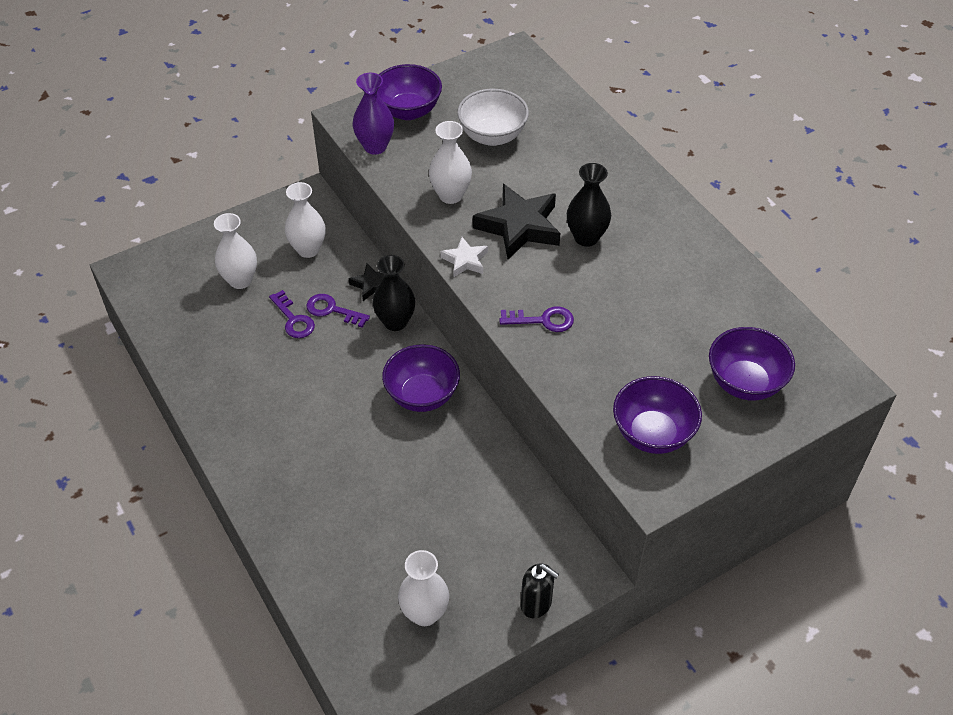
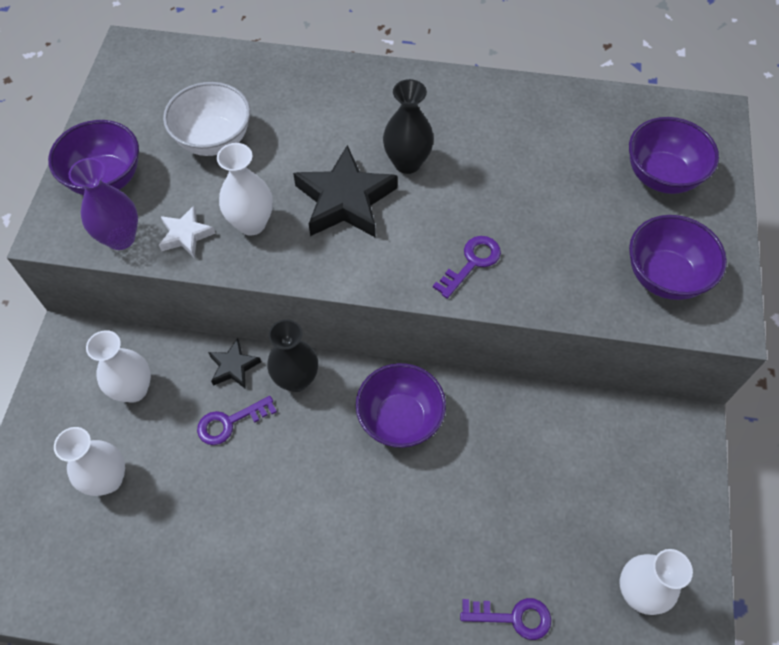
camera: 50 degrees left, 10 degrees up
(293, 319) = (207, 465): purple key -> purple key (513, 617)
(465, 260) = (344, 270): white star -> white star (186, 235)
(536, 604) = (691, 491): black soap dispenser -> none

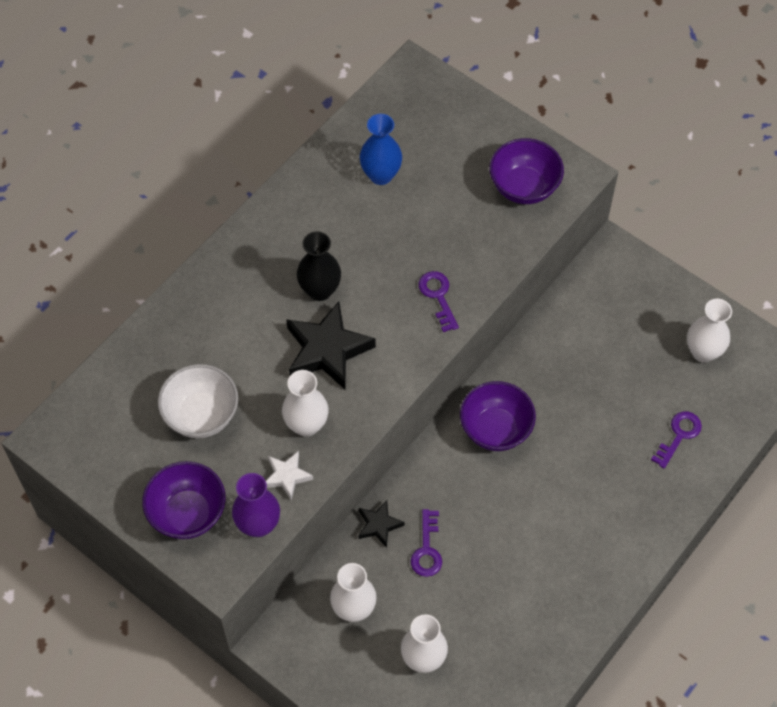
camera: 60 degrees left, 0 degrees up
(296, 379) = (418, 485): black vase -> none
(573, 148) = (381, 175): none -> blue vase
(662, 176) = (442, 136): purple bowl -> none

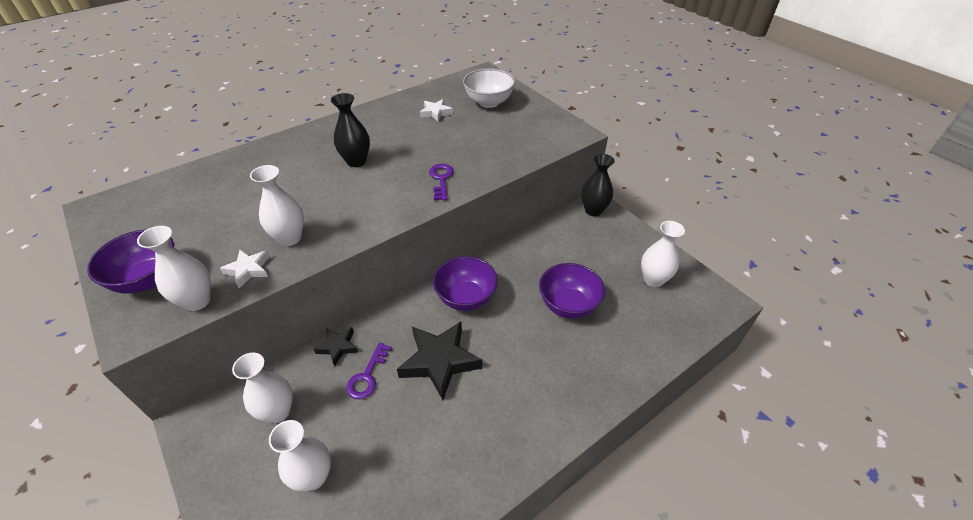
camera: 15 degrees right, 15 degrees down
(201, 415) = (215, 216): white bowl -> white bowl (489, 102)
(258, 525) = (197, 301): purple vase -> white vase
(327, 350) = (339, 195): black star -> black star (440, 361)
(381, 175) = (436, 113): blue vase -> white star
(524, 187) = (534, 133): purple bowl -> purple bowl (568, 305)
(611, 260) = (593, 210): none -> black vase
(679, 435) = (620, 335): purple key -> none

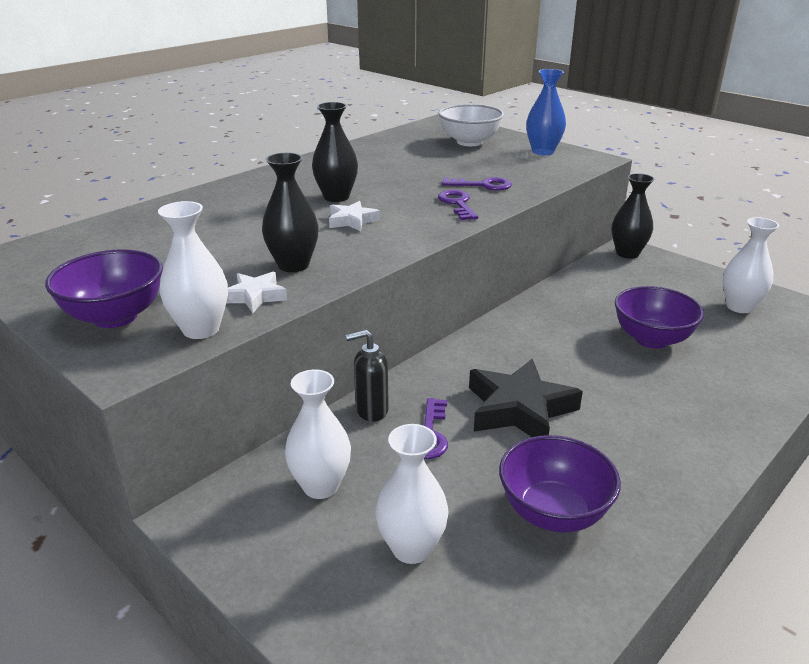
camera: 10 degrees left, 15 degrees down
(290, 238) = (293, 265): white vase -> black vase
(338, 347) = (371, 410): black star -> black soap dispenser
(436, 113) = (410, 153): white star -> white star (352, 221)
(466, 298) = (517, 345): purple bowl -> purple bowl (553, 513)
(472, 158) = (482, 185): none -> purple key
(540, 120) = (543, 152): none -> blue vase

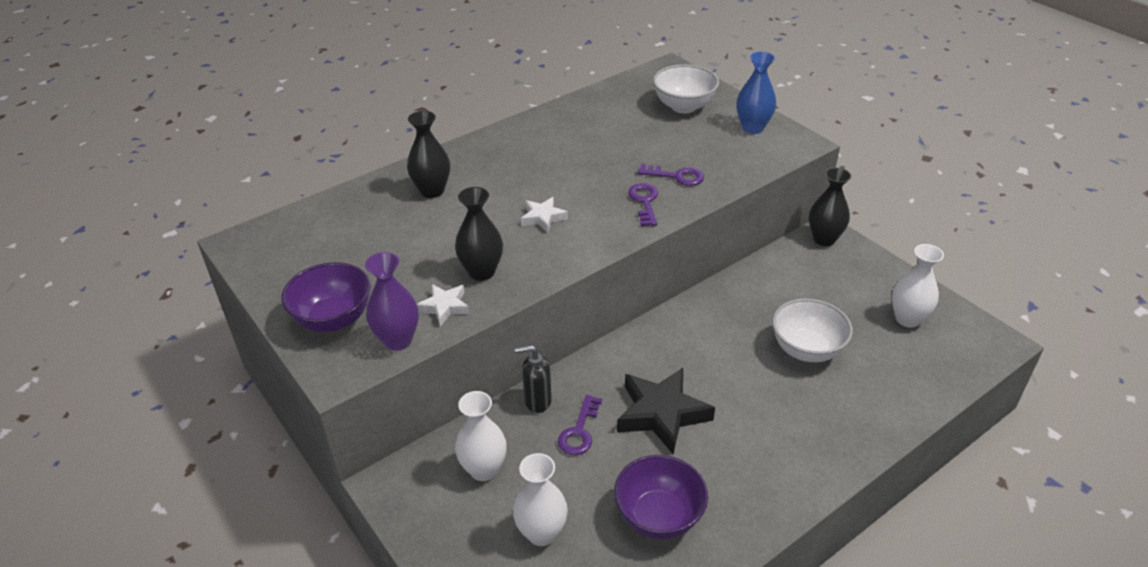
camera: 10 degrees right, 10 degrees up
(201, 329) = (397, 340): white vase -> purple vase
(336, 197) = (536, 183): black vase -> black vase (432, 191)
(651, 339) = (806, 350): purple bowl -> white bowl

